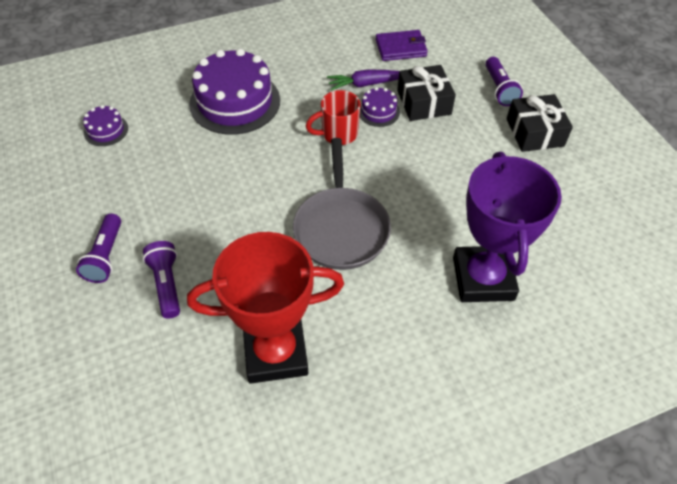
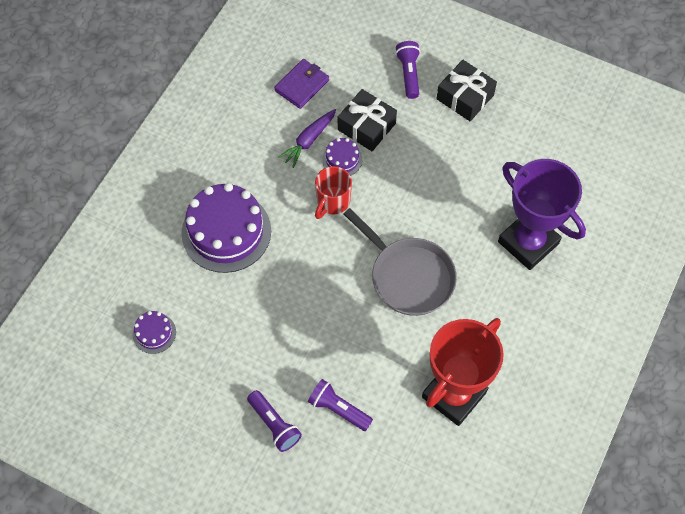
camera: 40 degrees left, 10 degrees up
(499, 89) = (409, 74): purple flashlight -> purple flashlight turned 135 degrees counterclockwise

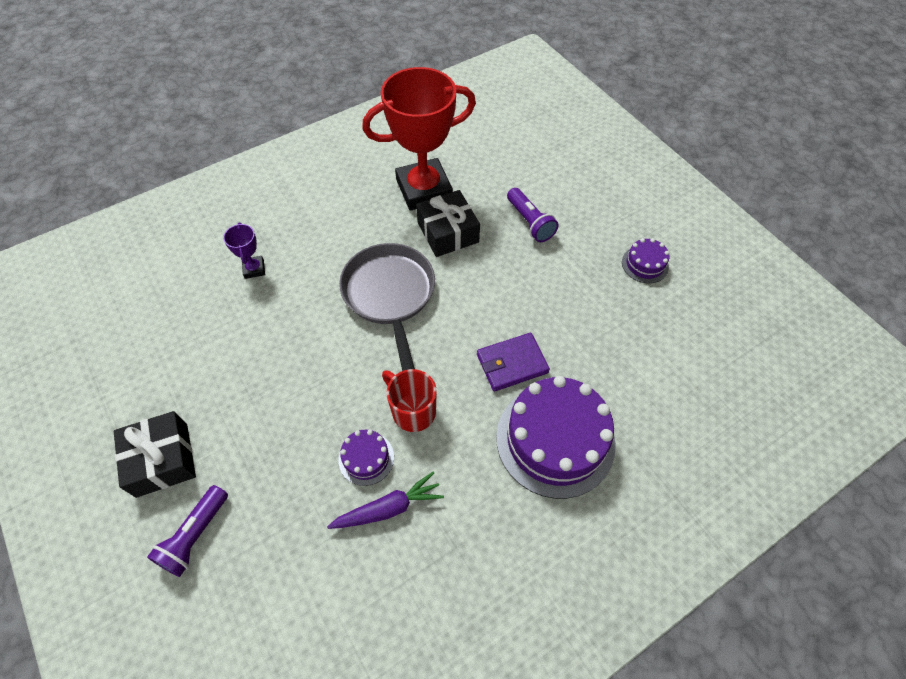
camera: 150 degrees left, 5 degrees down
(154, 333) = (684, 367): purple cake -> purple cake (645, 264)
(274, 425) = (594, 236): purple flashlight -> none
(302, 85) = (342, 605): purple wallet -> purple wallet (512, 364)
(332, 202) = (412, 411): red mug -> red mug turned 105 degrees counterclockwise
(366, 126) = (306, 487): black gift -> black gift (448, 232)
(528, 242) = (254, 269): purple trophy -> purple trophy, size x0.41

